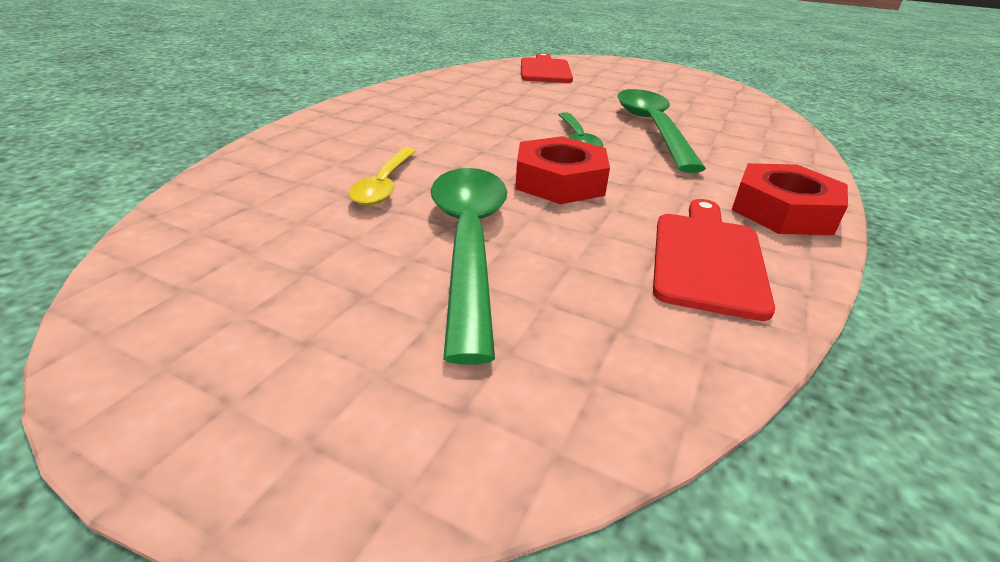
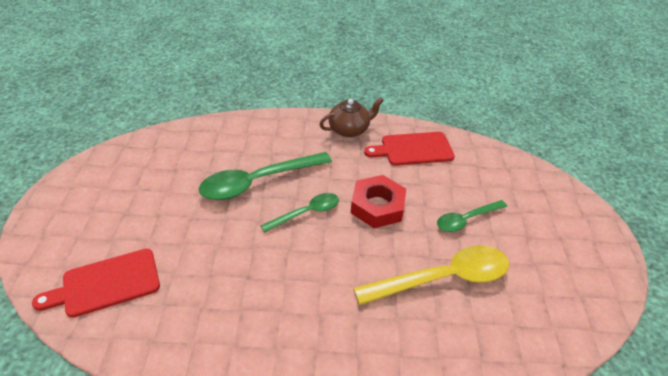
camera: 115 degrees left, 10 degrees up
(384, 185) = (444, 278): yellow spoon -> yellow spoon, size x1.73
(469, 243) = (466, 220): green spoon -> green spoon, size x0.58
(783, 211) = (349, 129): red nut -> brown teapot

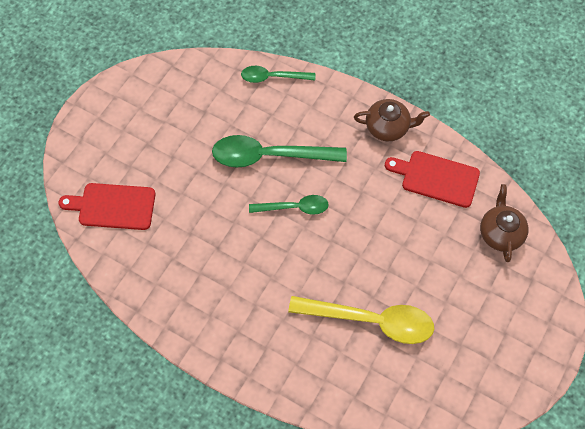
camera: 30 degrees right, 20 degrees up
(377, 206) = (360, 227): red nut -> none
(466, 220) = (431, 276): green spoon -> green spoon (272, 77)
(492, 168) = (500, 233): none -> brown teapot

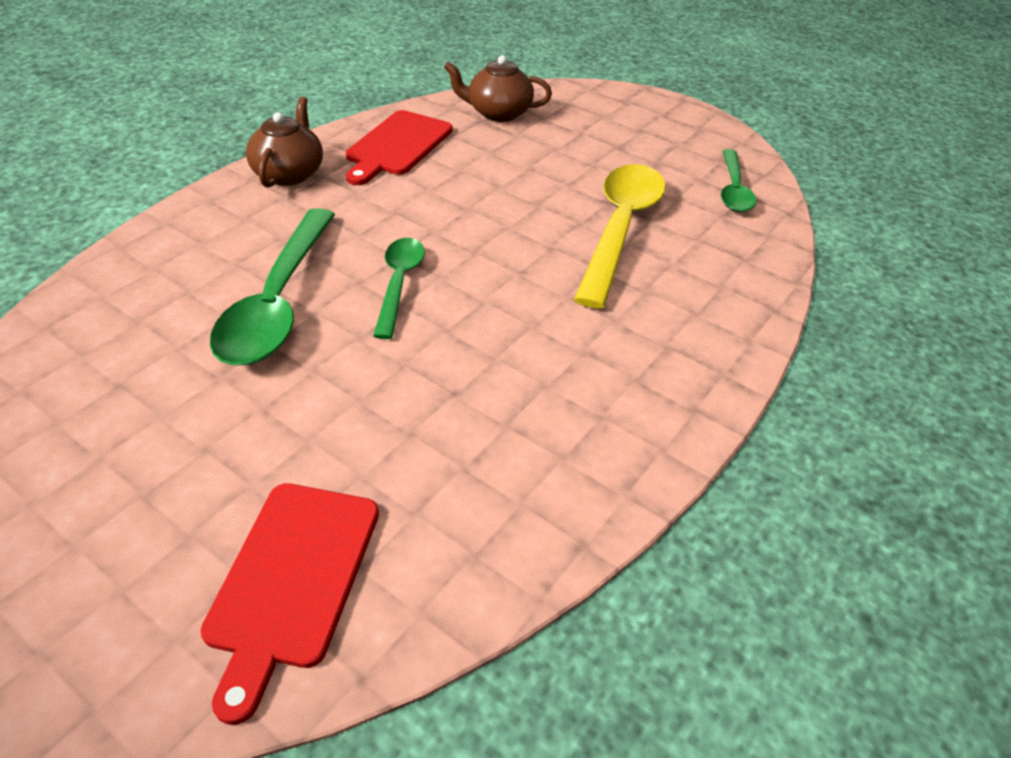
camera: 85 degrees left, 20 degrees down
(272, 77) = (104, 281): green spoon -> green spoon (733, 190)

